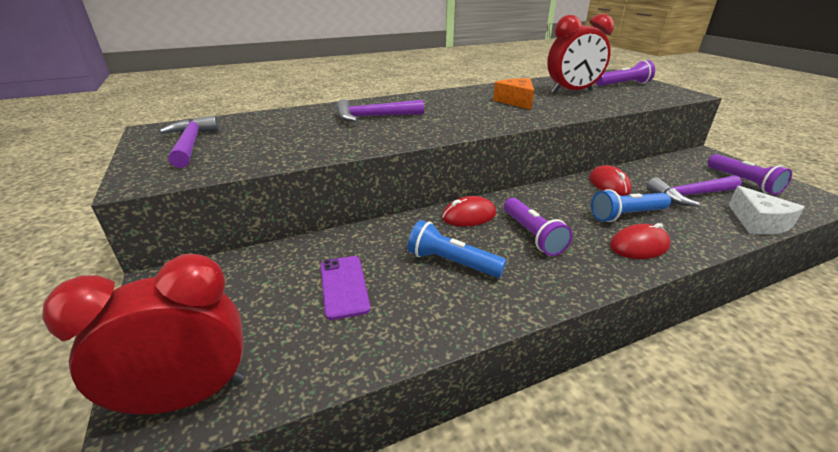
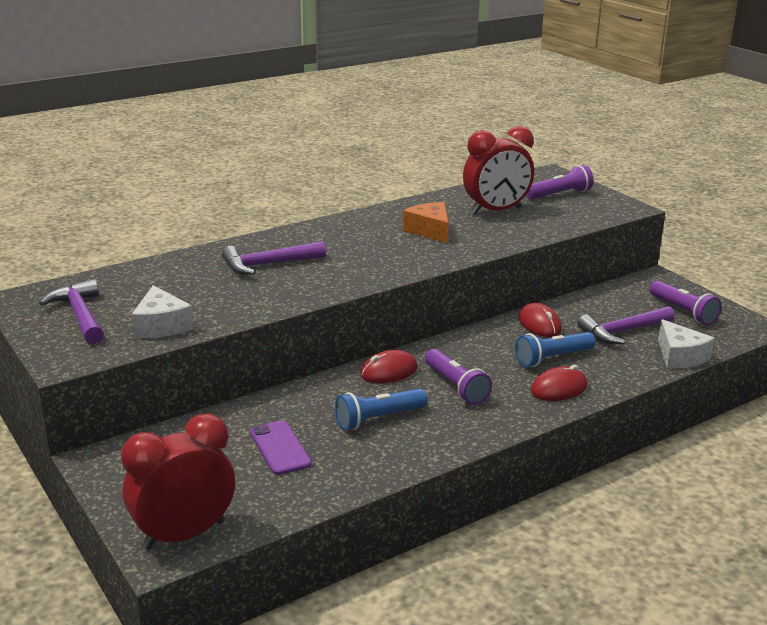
camera: 10 degrees left, 5 degrees down
(253, 156) = (161, 326): none -> white cheese
(452, 263) = (378, 419): blue flashlight -> blue flashlight turned 45 degrees counterclockwise

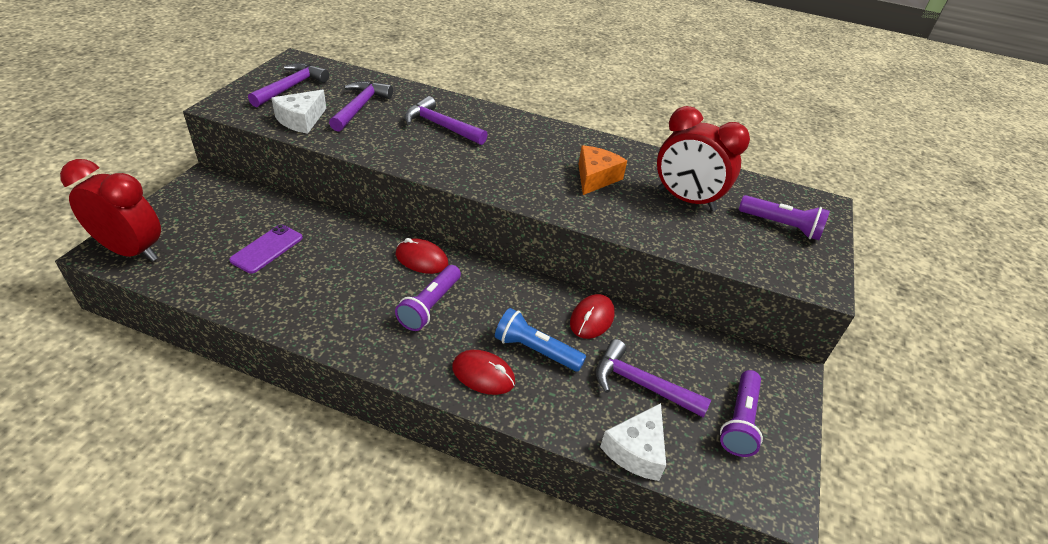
camera: 50 degrees right, 15 degrees up
(177, 290) = (360, 107): none -> purple hammer
(378, 419) = (344, 282): blue flashlight -> none

